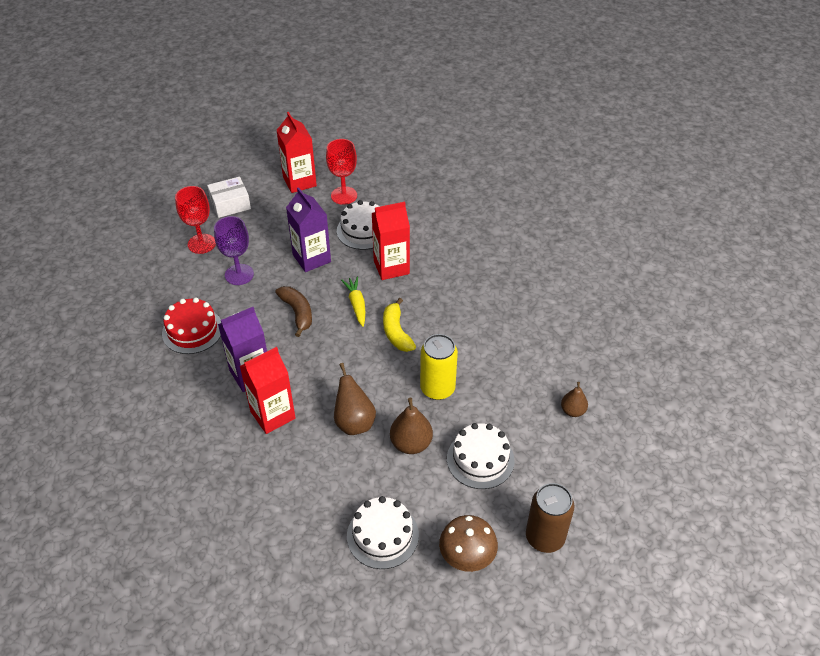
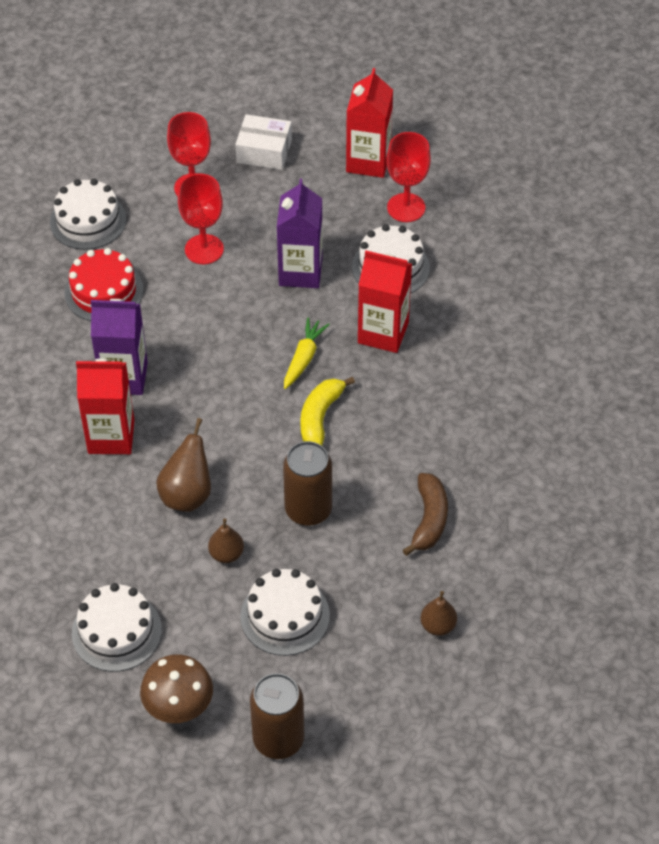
camera: 35 degrees right, 5 degrees up
(146, 294) = (88, 220): none -> white cake
(239, 274) = (204, 249): purple goblet -> red goblet
(297, 313) = (230, 332): brown banana -> brown banana (429, 519)
(411, 444) = (226, 554): brown pear -> brown pear, size x0.64
(437, 389) = (308, 510): yellow can -> brown can

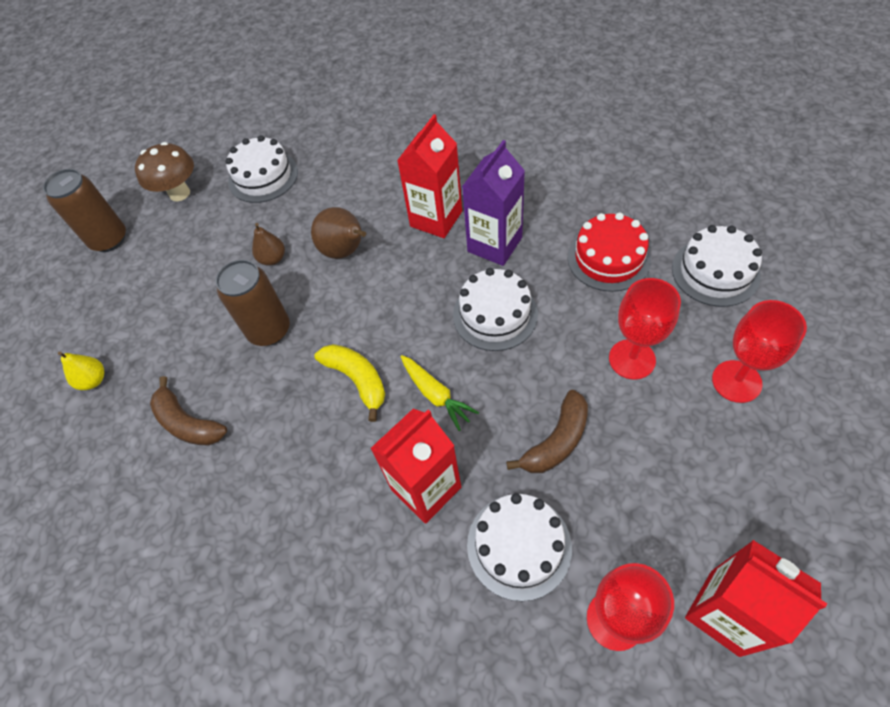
camera: 125 degrees right, 5 degrees up
(264, 151) = (782, 483): white box -> none
(285, 616) = (192, 277): white cake -> white cake (495, 314)
(300, 272) = (556, 441): purple carton -> brown banana
(438, 626) = (93, 380): brown pear -> yellow pear

